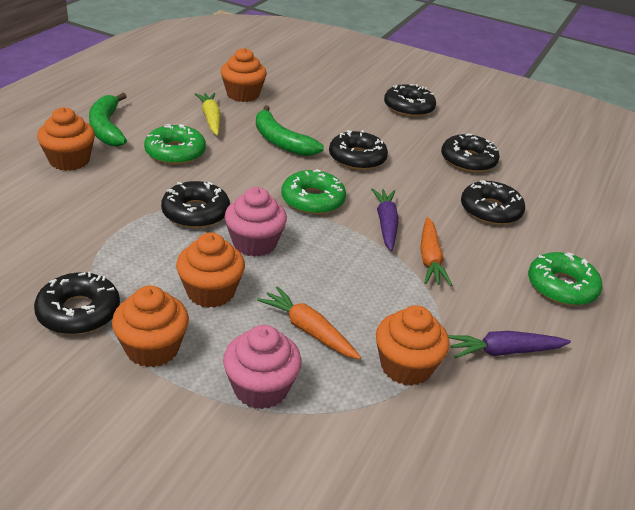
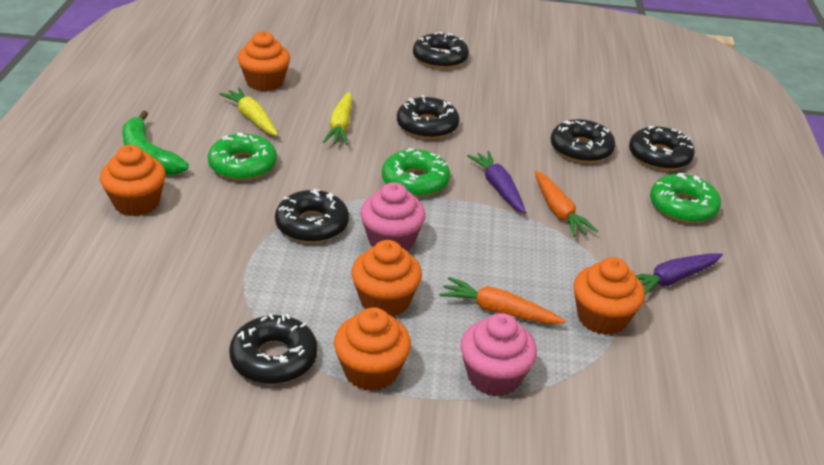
camera: 20 degrees left, 0 degrees up
(281, 141) = (341, 126): green banana -> yellow carrot
(468, 160) = (530, 102): black donut -> black donut (659, 156)

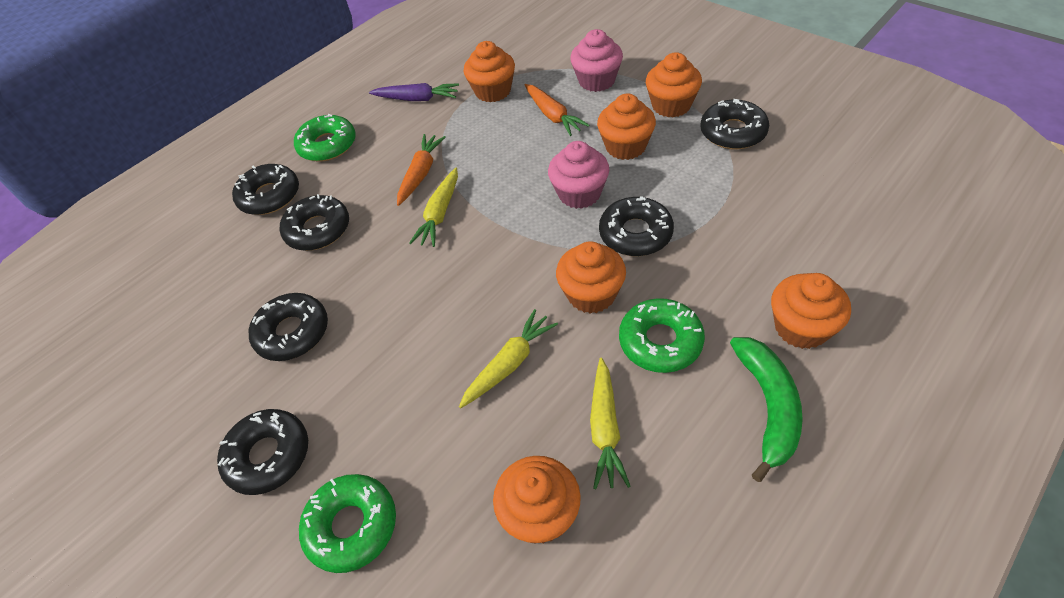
camera: 135 degrees left, 15 degrees up
(316, 175) = (591, 294): none -> orange cupcake
(415, 181) = (503, 249): green donut -> green donut (352, 526)
(427, 126) = (418, 322): black donut -> black donut (292, 332)
(498, 188) = (440, 214): purple carrot -> yellow carrot

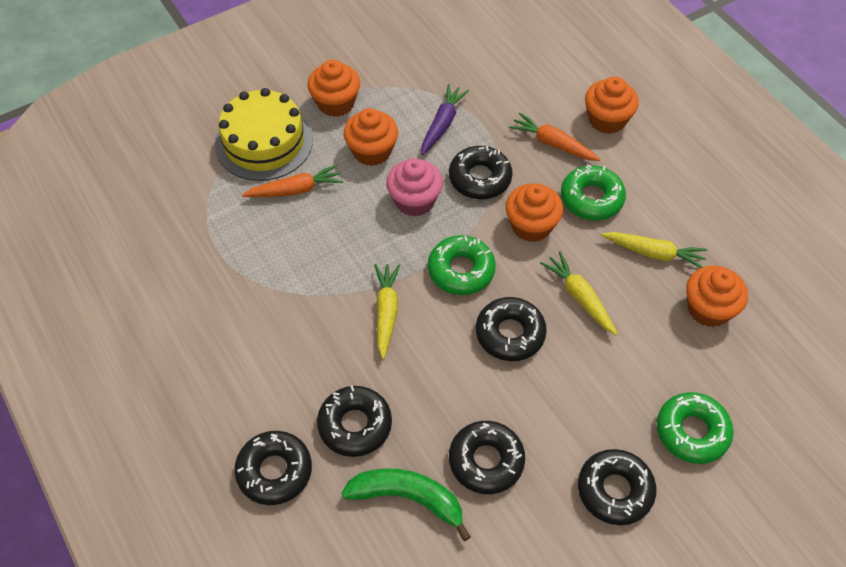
camera: 80 degrees left, 5 degrees up
(327, 145) = (218, 401): green donut -> green donut (461, 270)
(417, 99) = (189, 299): purple carrot -> purple carrot (442, 124)
(421, 174) = (319, 318): orange carrot -> orange carrot (553, 144)
(440, 214) = (386, 312): yellow carrot -> yellow carrot turned 120 degrees counterclockwise
(493, 91) = (223, 228): orange cupcake -> none
(597, 81) = (264, 142): pink cupcake -> yellow cake
(733, 132) = (395, 78): black donut -> black donut (510, 334)
(768, 407) = (662, 161): green banana -> green banana (408, 498)

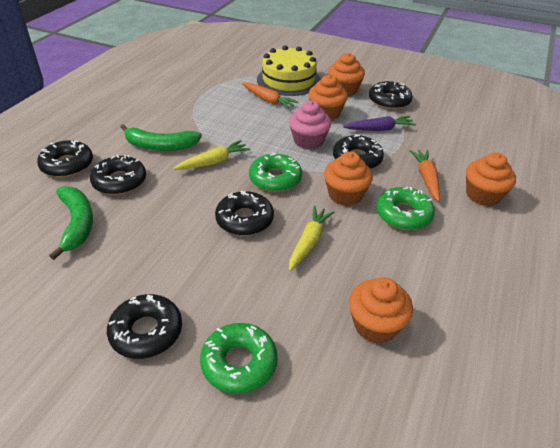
camera: 55 degrees right, 15 degrees down
(309, 352) = (160, 146): none -> green banana
(486, 461) = (129, 248): black donut -> black donut (389, 101)
(654, 253) = (393, 268): yellow carrot -> none

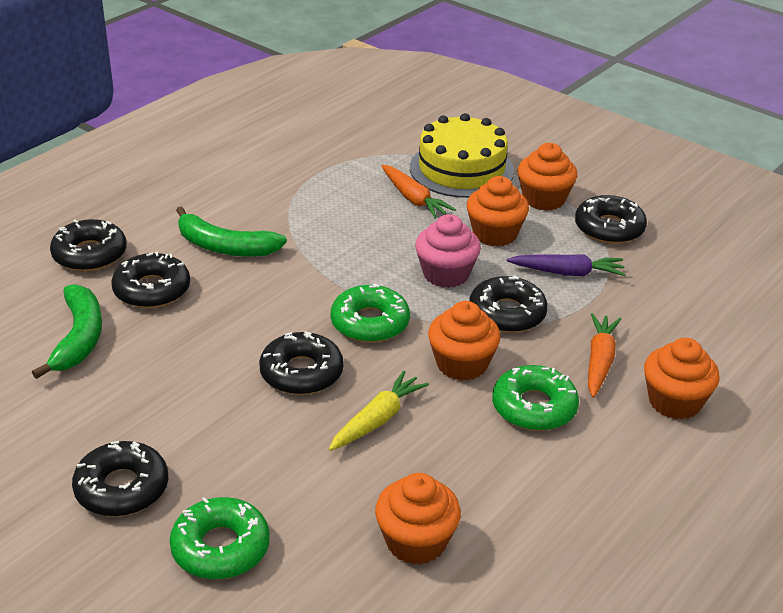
camera: 15 degrees right, 5 degrees down
(213, 162) = (291, 283): yellow carrot -> none

